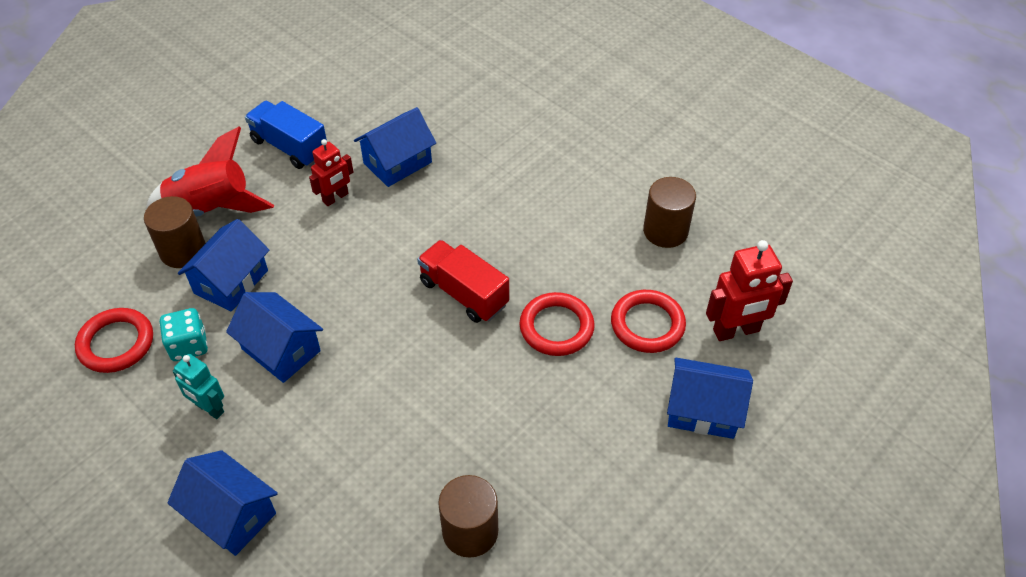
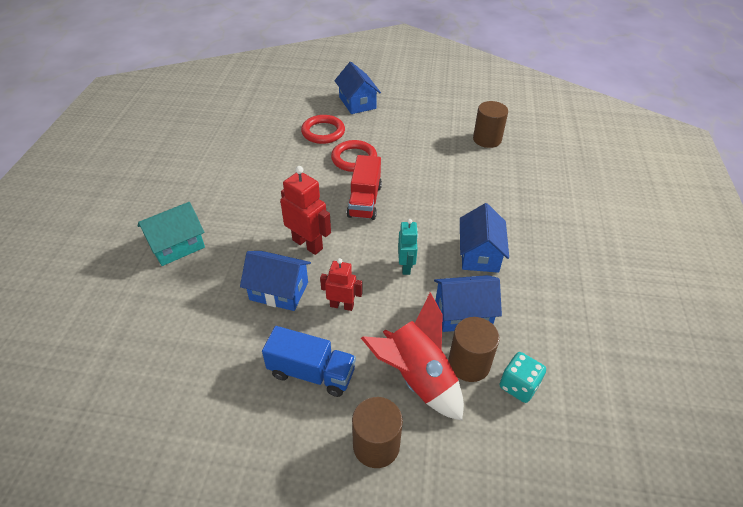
camera: 125 degrees left, 5 degrees down
(116, 343) = (567, 340): red ring -> none
(188, 345) = (525, 300): turquoise dice -> turquoise dice (518, 385)
(209, 408) = (545, 260): turquoise robot -> turquoise robot (406, 266)
(231, 514) = (576, 213): blue house -> none
(290, 147) = (311, 373): blue truck -> blue truck turned 75 degrees counterclockwise
(527, 115) = (177, 246): none -> turquoise house
(665, 231) = (249, 148): brown cylinder -> brown cylinder (376, 445)
(736, 331) = (301, 107): red robot -> red robot (308, 244)

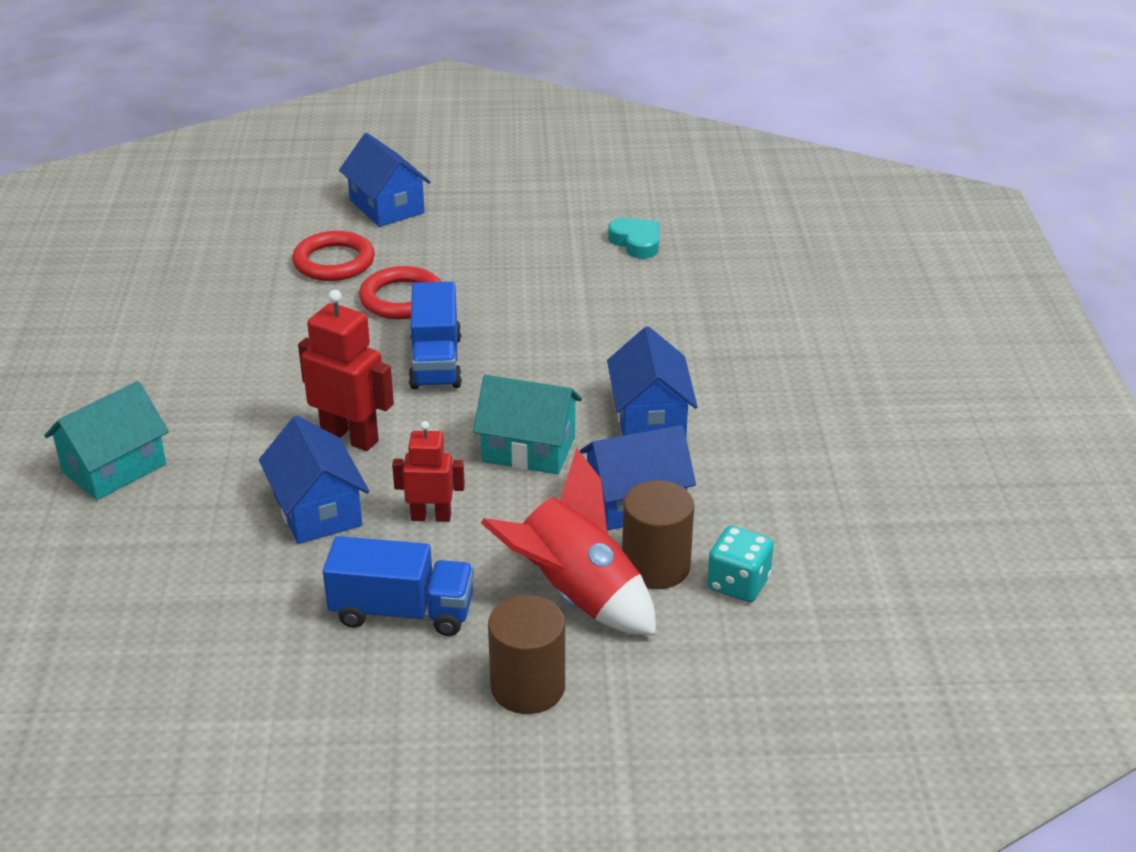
camera: 10 degrees left, 10 degrees down
(279, 291) = (317, 510): blue house -> blue house turned 60 degrees clockwise
(364, 201) = (436, 362): red truck -> blue truck
(406, 266) = (528, 449): turquoise robot -> turquoise house
(487, 139) = (636, 242): brown cylinder -> turquoise heart

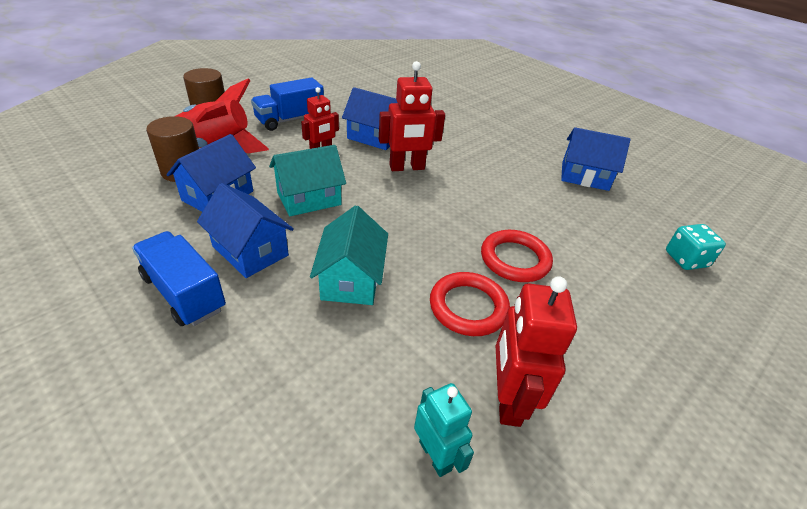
camera: 135 degrees right, 5 degrees up
(114, 468) = (476, 122): turquoise house -> turquoise house (351, 279)
(334, 262) = (600, 266): red ring -> red ring (468, 307)
(387, 206) = (675, 346): blue house -> blue house (584, 176)
(436, 362) = (427, 225): blue truck -> blue truck (184, 293)
(555, 240) = (507, 399): none -> red robot
(636, 242) = (435, 455): turquoise heart -> turquoise robot
(738, 584) = (127, 179): turquoise dice -> turquoise dice (686, 259)

